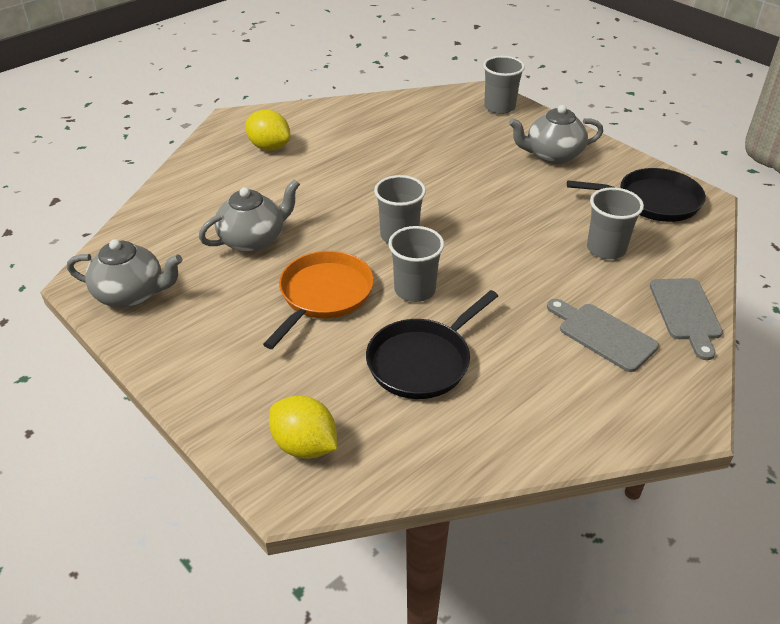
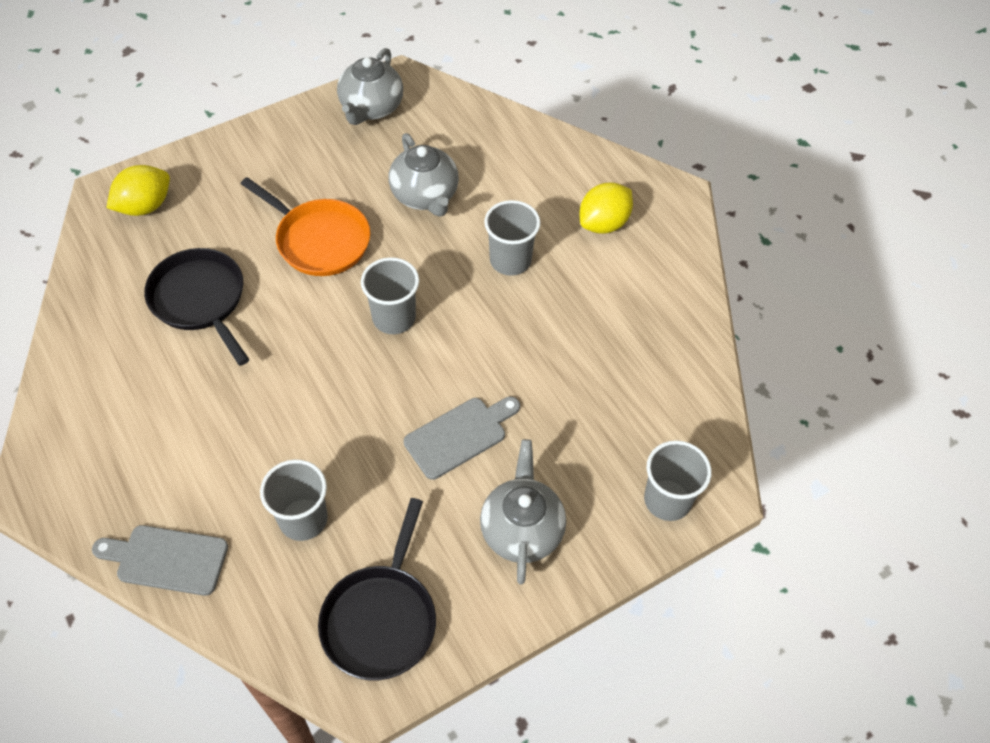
camera: 100 degrees right, 15 degrees up
(415, 290) = (300, 314): grey cup -> grey cup (510, 260)
(603, 335) = (170, 461): grey cutting board -> grey cutting board (459, 435)

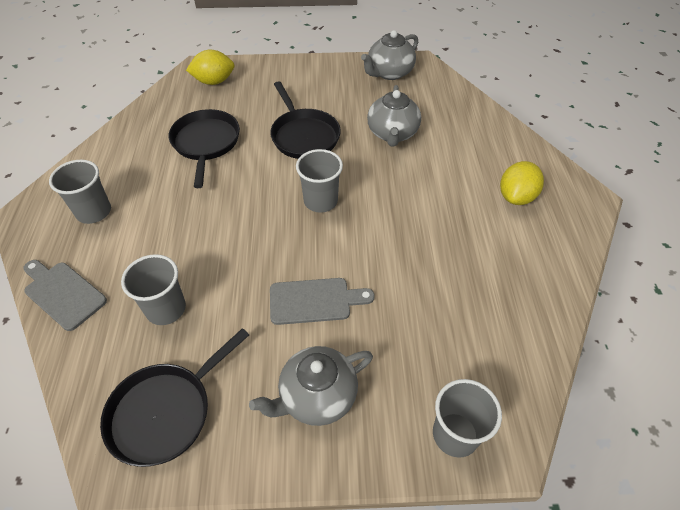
camera: 30 degrees right, 5 degrees down
(319, 240) = (304, 136): orange pan -> black pan
(510, 260) = (428, 195): grey cup -> grey cup (94, 212)
(521, 529) = (316, 396): grey teapot -> grey teapot turned 150 degrees counterclockwise
(603, 223) = (516, 197): yellow lemon -> yellow lemon turned 45 degrees counterclockwise

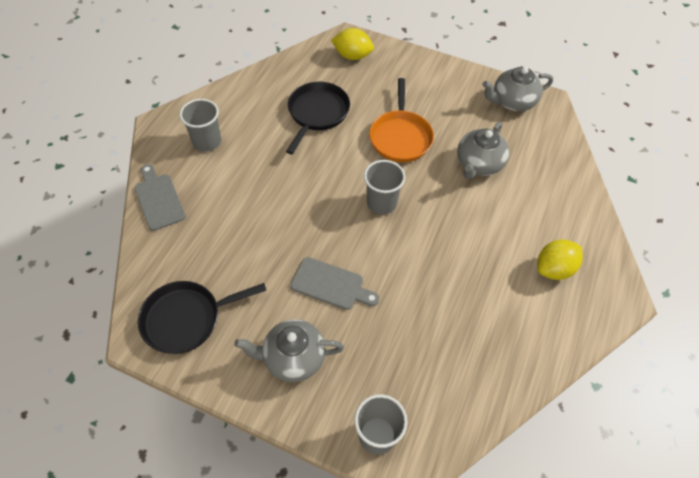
camera: 25 degrees right, 5 degrees up
(166, 309) = (222, 242): grey cup -> none
(304, 136) = (400, 137): black pan -> orange pan

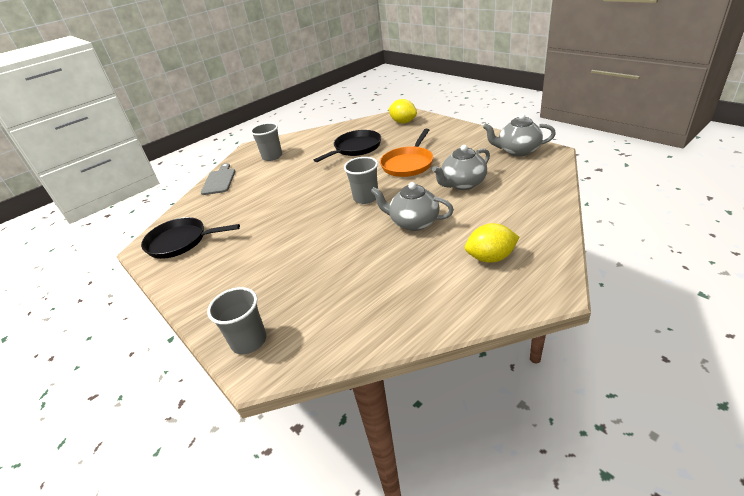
camera: 30 degrees right, 20 degrees down
(293, 358) = (228, 276): grey teapot -> grey teapot (413, 222)
(331, 285) = (291, 239): grey cutting board -> none

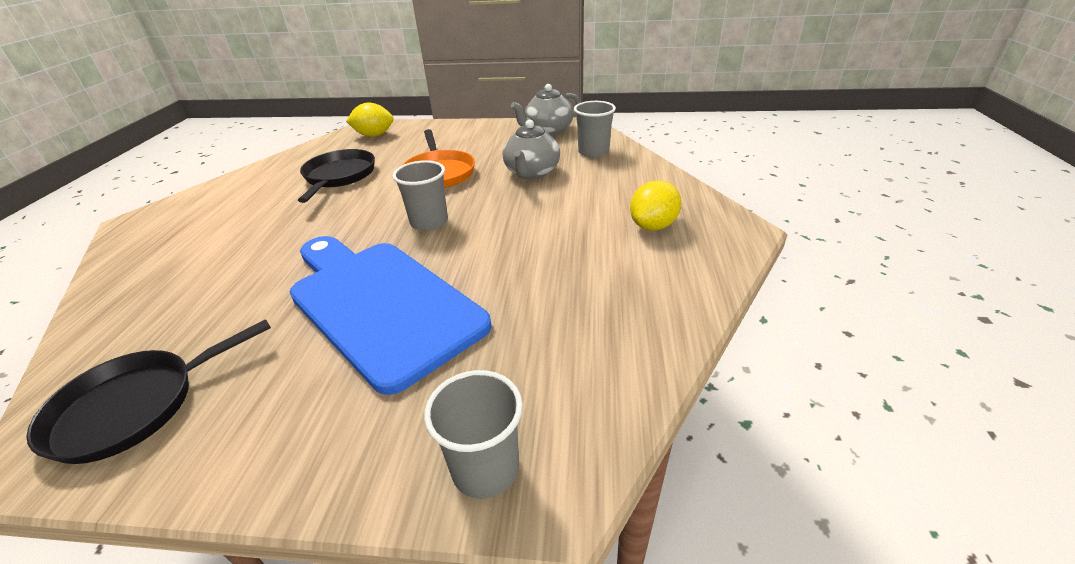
camera: 45 degrees left, 0 degrees up
(219, 180) = (114, 285): grey cutting board -> none
(272, 156) = (196, 222): grey cup -> grey cup (593, 152)
(295, 238) = (380, 304): none -> blue cutting board
(413, 222) = (527, 225): grey teapot -> none

